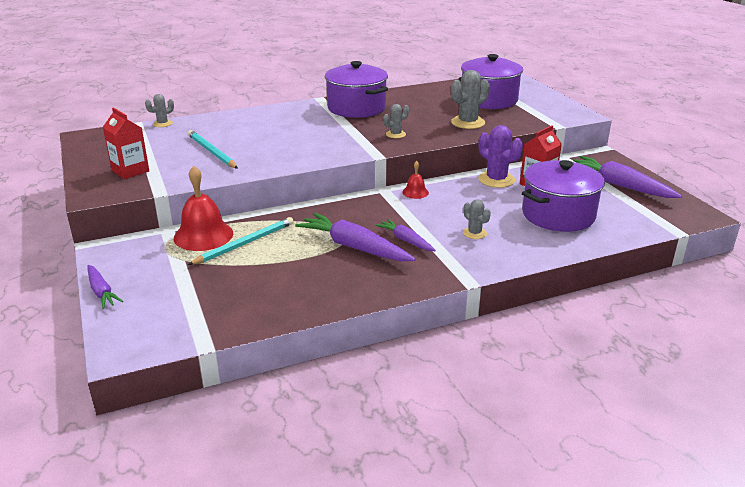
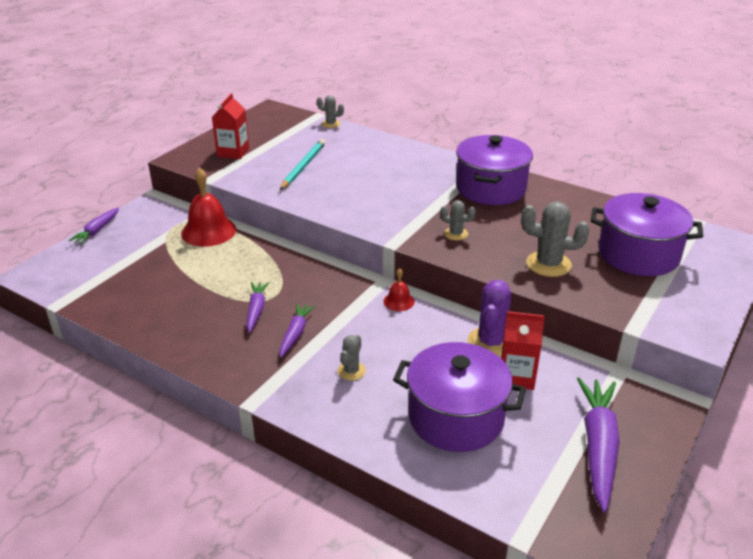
camera: 55 degrees right, 5 degrees up
(244, 243) = (212, 255): turquoise pencil -> none
(354, 247) = (256, 310): purple carrot -> purple carrot, size x0.57

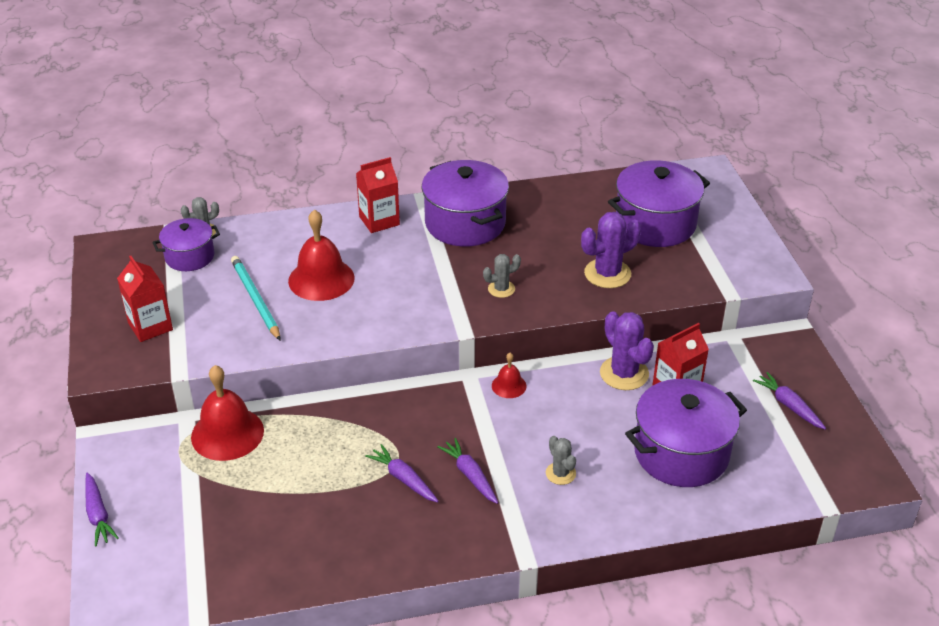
camera: 45 degrees left, 5 degrees up
(304, 132) = (189, 257): none -> purple pot
(354, 174) = (321, 279): none -> red bell
(437, 162) = (379, 221): none -> red carton
(548, 264) = (607, 274): grey cactus -> purple cactus
(598, 447) = (789, 405): purple carrot -> purple carrot, size x0.57

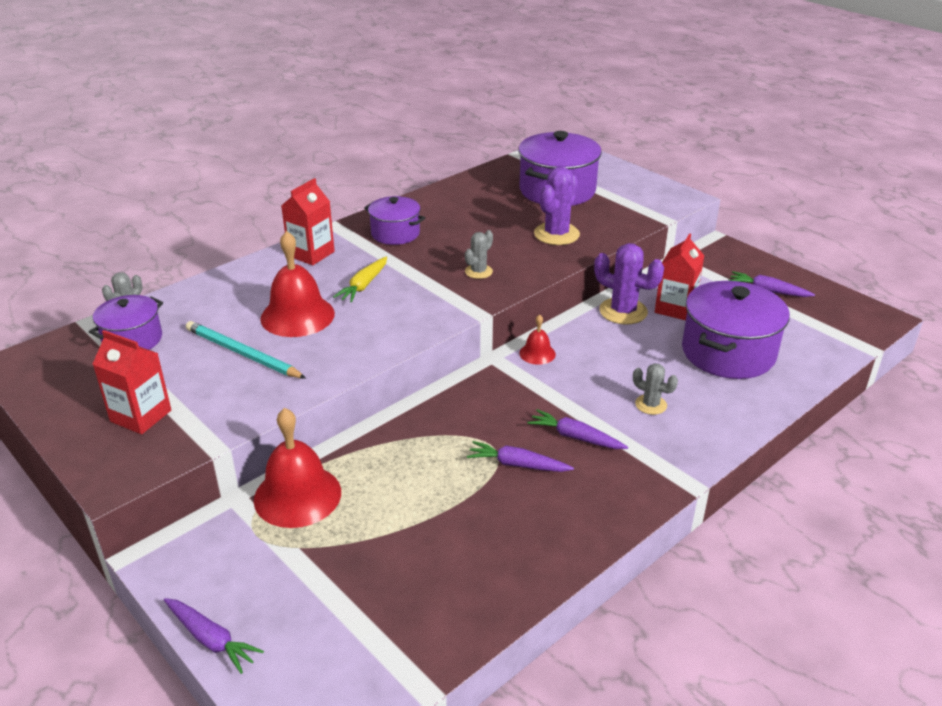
camera: 30 degrees left, 5 degrees down
(395, 268) = (363, 285): none -> yellow carrot
(465, 223) = (395, 233): purple pot -> purple pot, size x0.59

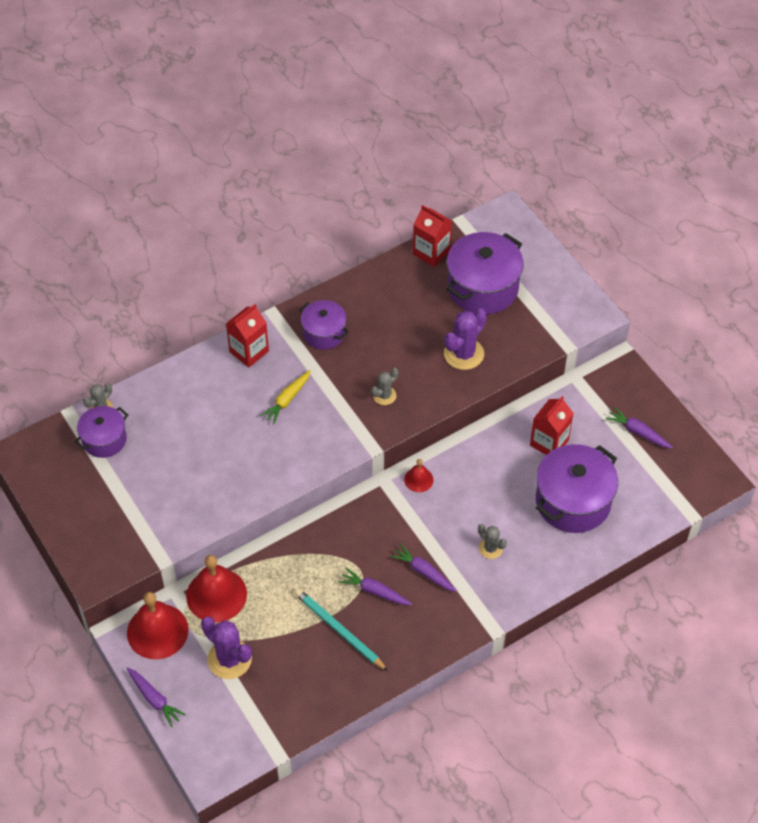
camera: 10 degrees right, 20 degrees up
(141, 416) = (112, 522): red carton -> red carton (431, 252)
(243, 354) = (186, 468): turquoise pencil -> turquoise pencil (339, 630)
(297, 316) = (230, 430): red bell -> red bell (157, 631)
(623, 311) = (504, 440): purple cactus -> purple cactus (229, 659)

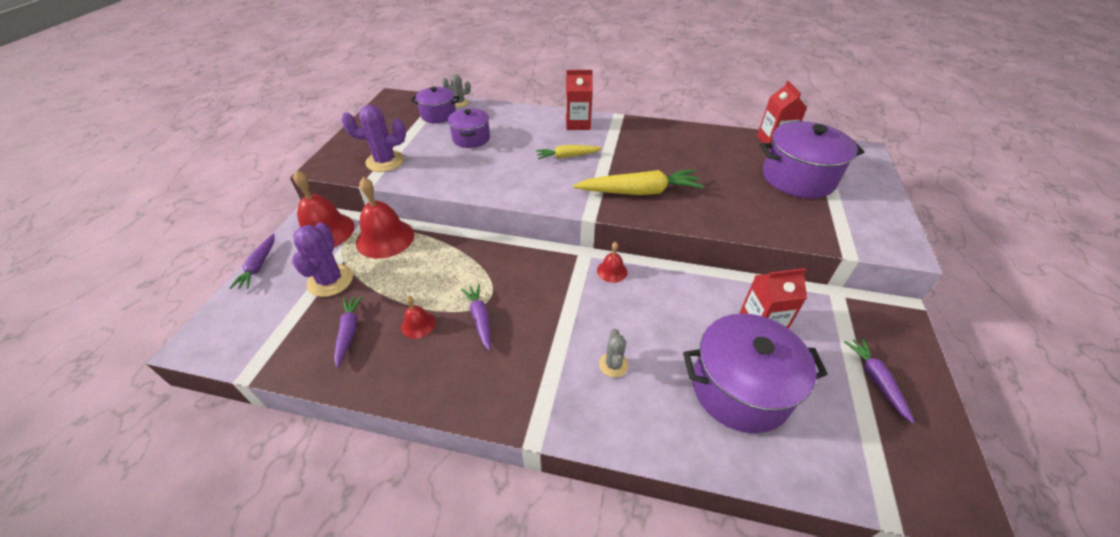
camera: 45 degrees right, 10 degrees down
(324, 333) = (639, 140): purple pot -> purple pot (471, 138)
(339, 630) = (418, 324): turquoise pencil -> red bell
(384, 395) = (639, 192): grey cactus -> yellow carrot
(424, 572) = (534, 336): purple carrot -> purple carrot (349, 332)
(463, 354) = (736, 204): purple cactus -> purple cactus (385, 161)

